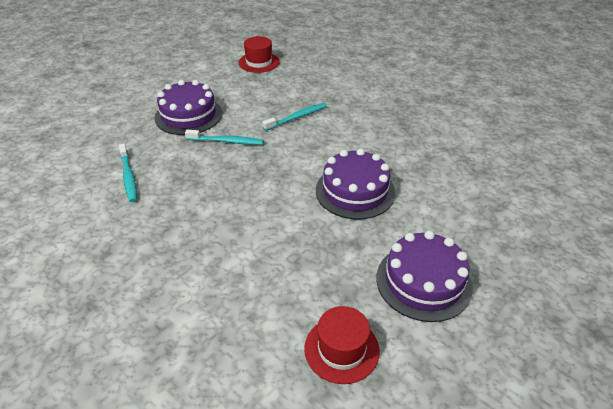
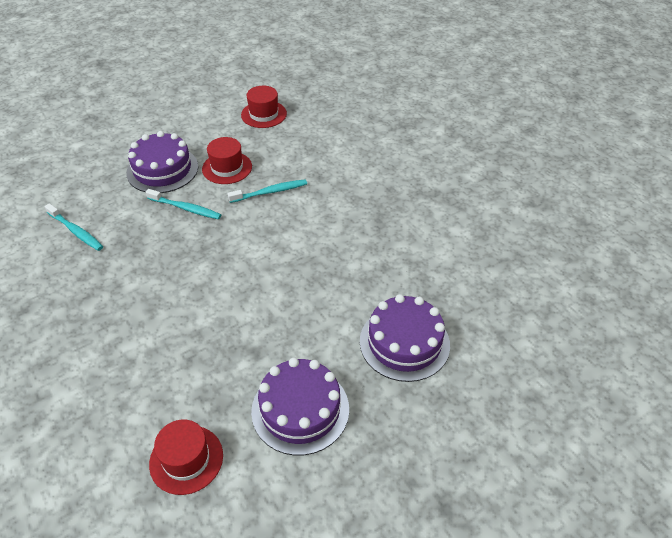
camera: 15 degrees right, 5 degrees up
(128, 177) = (76, 231): turquoise toothbrush -> turquoise toothbrush turned 45 degrees counterclockwise
(248, 105) = (227, 168): none -> red hat
(355, 191) = (285, 293): purple cake -> purple cake (404, 342)

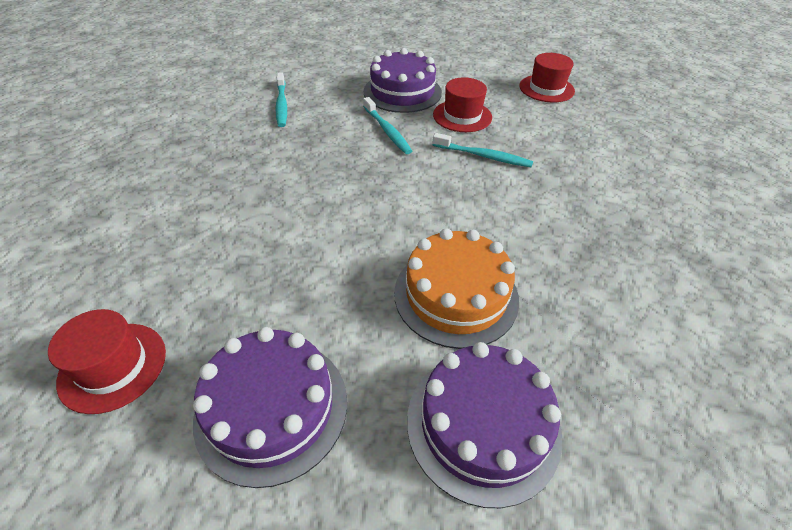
camera: 40 degrees right, 0 degrees up
(335, 290) = (456, 295): none -> orange cake

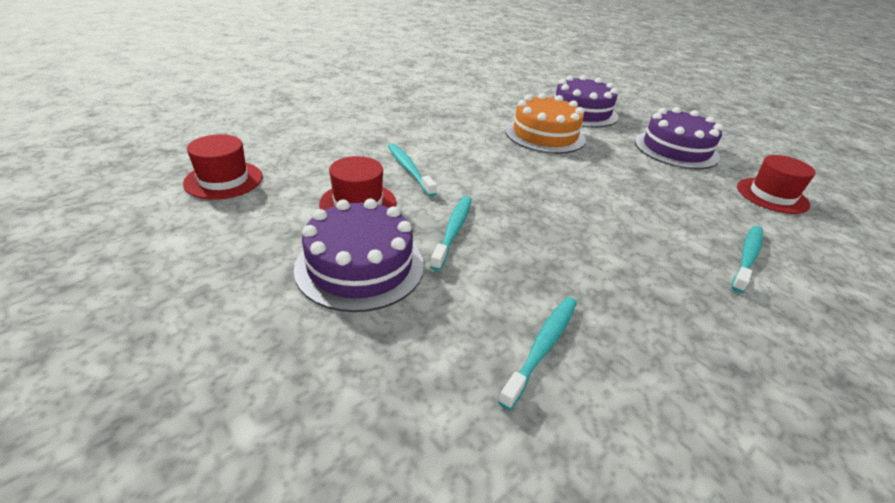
camera: 140 degrees left, 10 degrees down
(162, 228) = (747, 257): none -> turquoise toothbrush

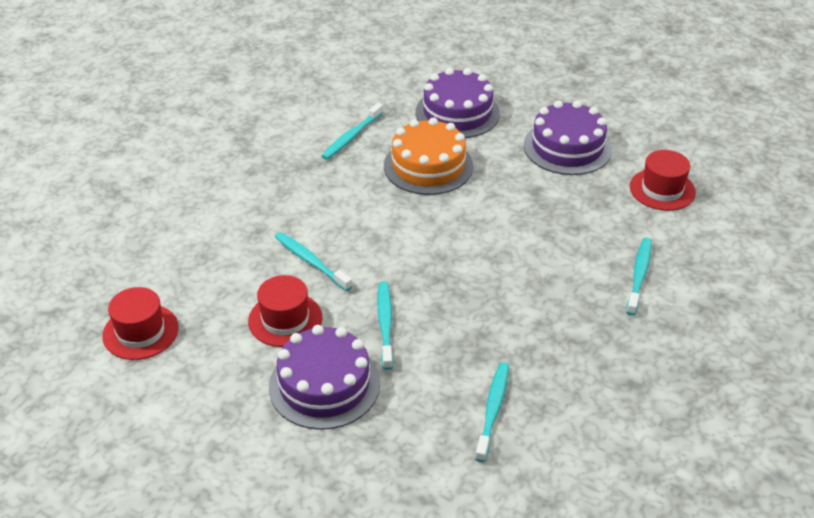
camera: 15 degrees left, 5 degrees up
(488, 107) = (351, 137): none -> turquoise toothbrush

